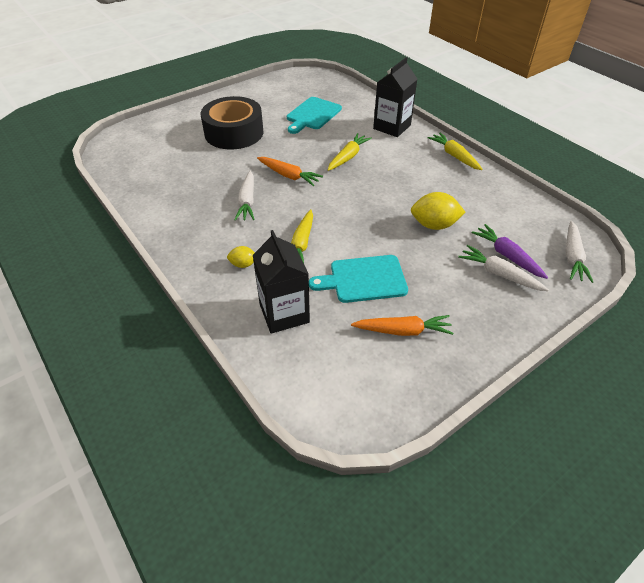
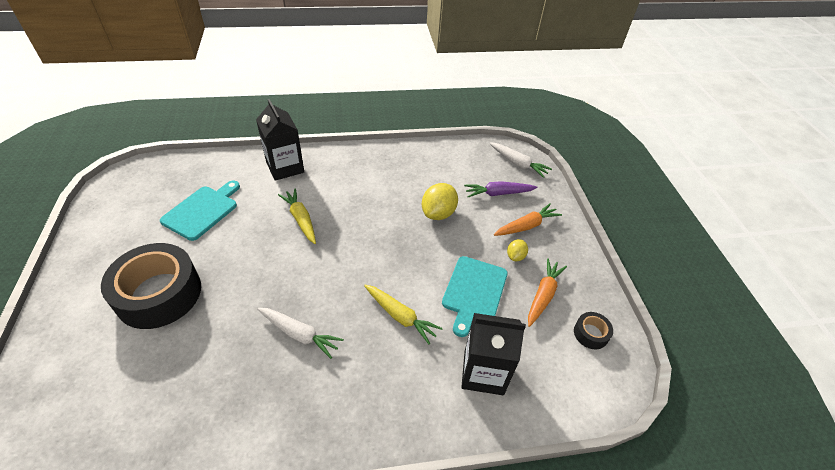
camera: 65 degrees left, 0 degrees up
(243, 264) = (397, 380): yellow lemon -> yellow lemon (515, 256)
(289, 176) = (288, 279): orange carrot -> orange carrot (526, 226)
(312, 115) = (202, 211): turquoise cutting board -> turquoise cutting board turned 120 degrees counterclockwise
(386, 383) = (591, 333): none -> black tape
(454, 156) = (363, 154): yellow carrot -> none
(499, 274) = (514, 208): white carrot -> none

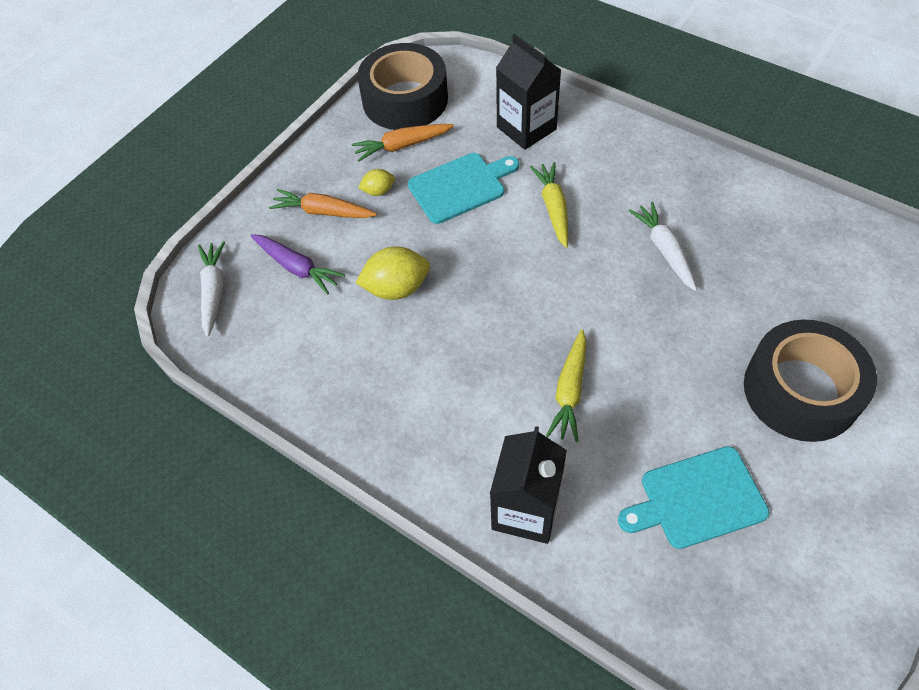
camera: 130 degrees left, 10 degrees up
(591, 333) = (405, 99): black tape -> black tape, size x2.35

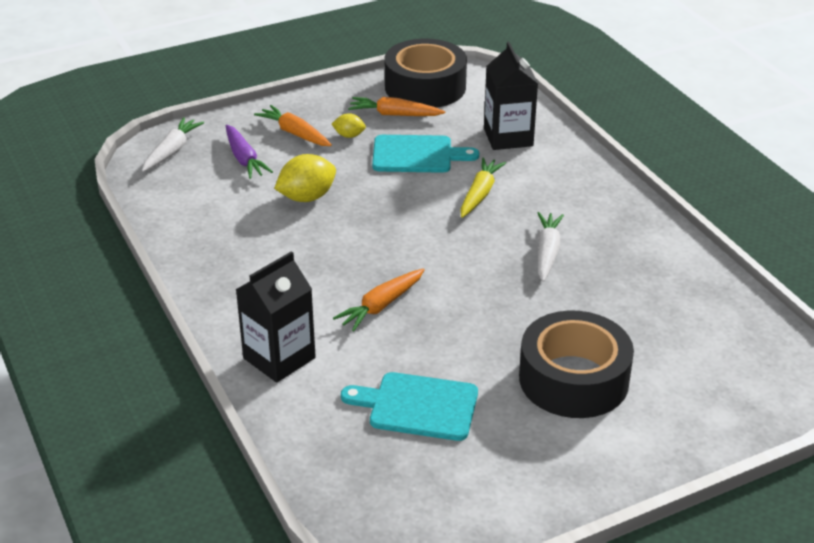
camera: 25 degrees right, 20 degrees down
(396, 288) = (307, 197): yellow lemon -> yellow lemon turned 45 degrees counterclockwise
(570, 391) = (381, 306): yellow carrot -> orange carrot

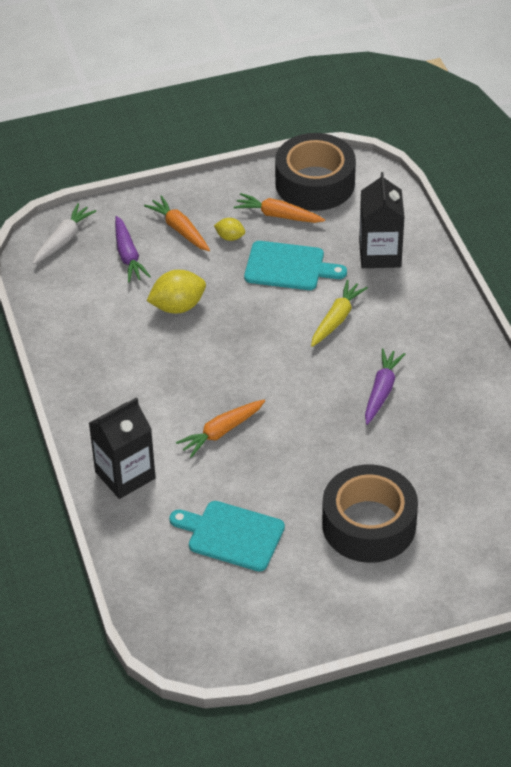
camera: 10 degrees right, 10 degrees up
(547, 252) = (381, 391): white carrot -> purple carrot

